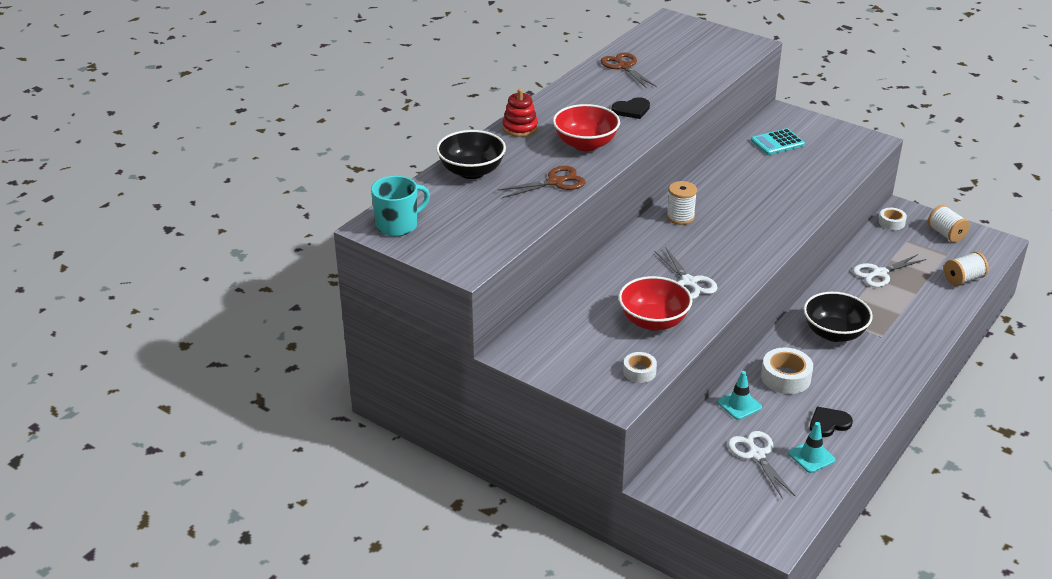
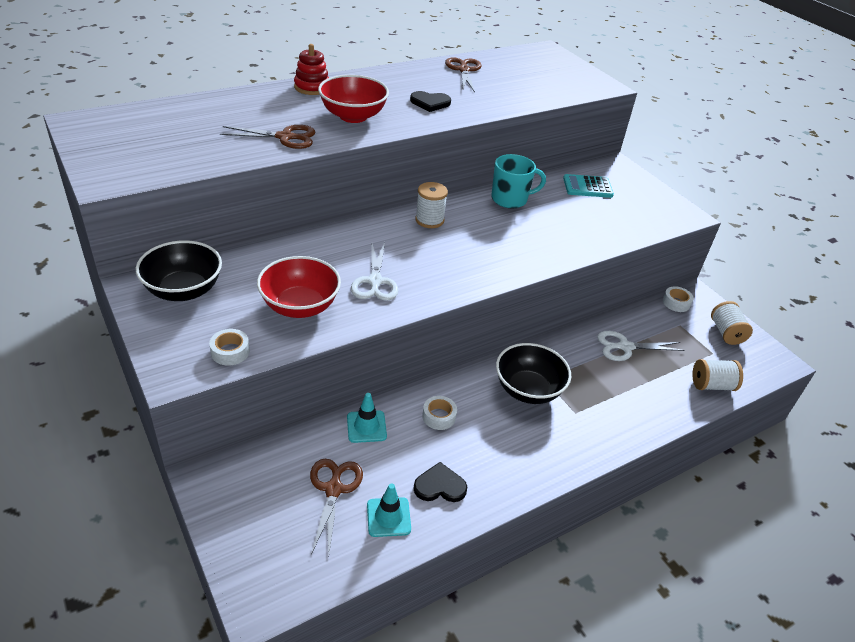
camera: 20 degrees right, 5 degrees up
(398, 225) = (100, 127): turquoise mug -> turquoise mug (510, 199)
(471, 171) = (224, 106): black bowl -> black bowl (183, 290)
(757, 455) = (333, 489): white scissors -> brown scissors
(785, 377) = (439, 416): white tape -> white tape, size x0.61

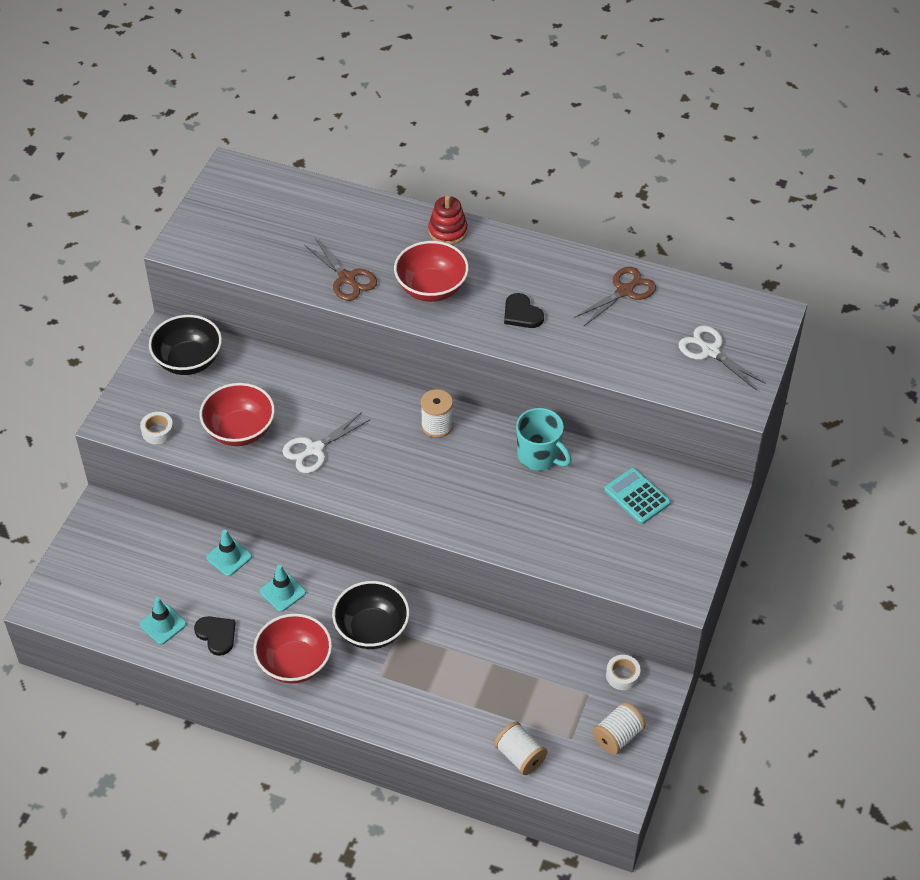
camera: 55 degrees right, 10 degrees up
(333, 489) = (156, 579): brown scissors -> none
(439, 416) = (282, 592): white tape -> turquoise traffic cone
(518, 453) = (295, 663): none -> red bowl
(625, 347) = (504, 668): white scissors -> white scissors (710, 351)

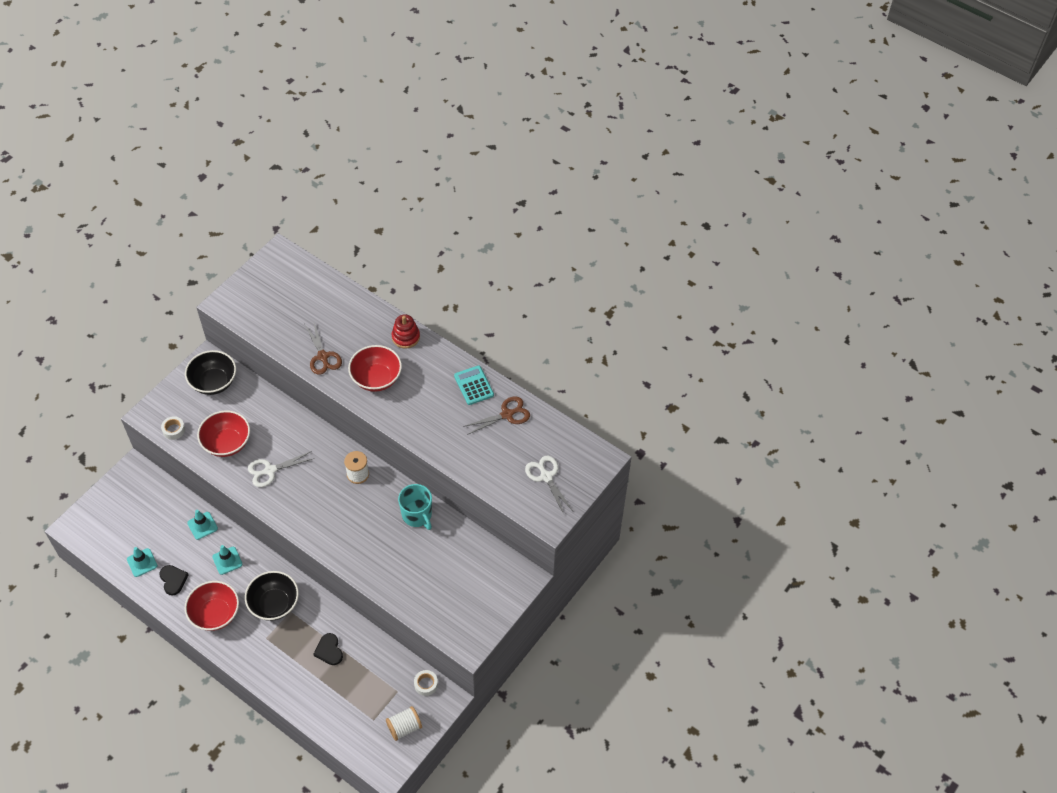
camera: 15 degrees right, 5 degrees up
(520, 756) = (334, 723): white spool -> none
(521, 313) = (429, 414): black heart -> black heart (329, 650)
(637, 496) = (470, 564): turquoise calculator -> turquoise calculator (473, 385)

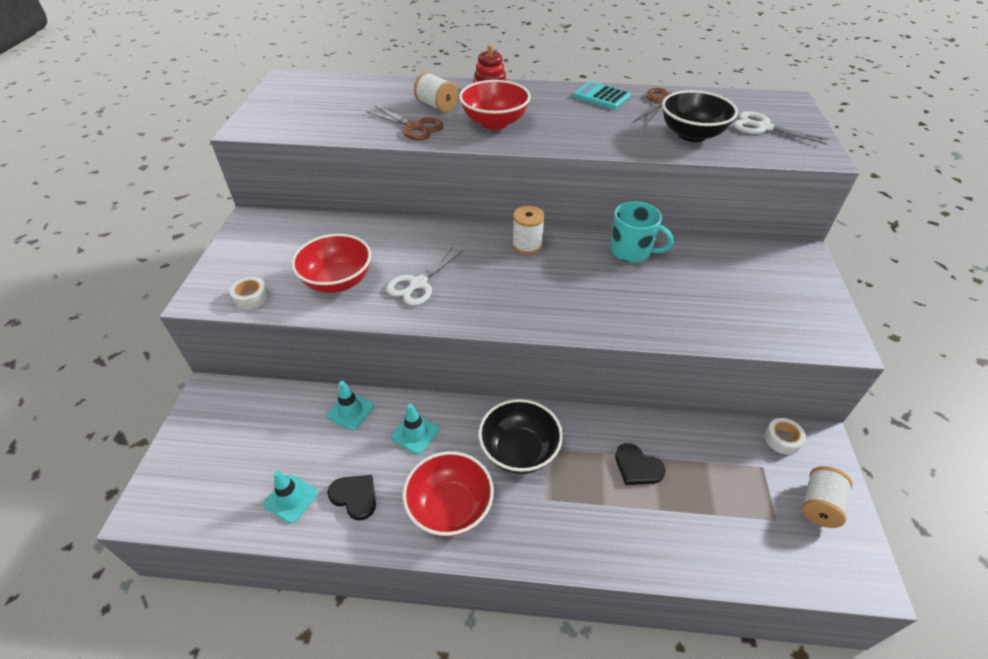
camera: 30 degrees left, 10 degrees down
(214, 382) = (274, 235): black bowl -> black bowl (692, 135)
(355, 339) = (437, 106): none -> white spool

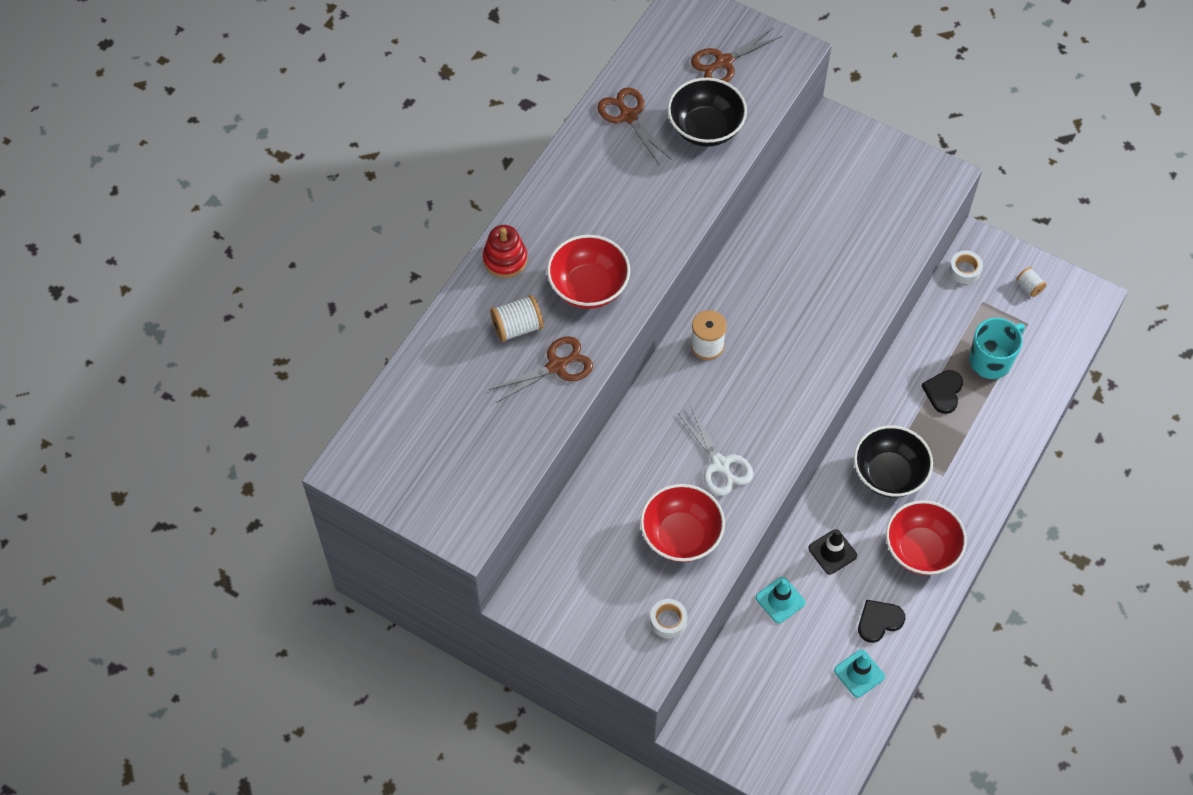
camera: 65 degrees left, 15 degrees up
(415, 433) = (832, 552): turquoise traffic cone -> black traffic cone
(601, 96) = (583, 161): turquoise calculator -> none
(631, 251) = (761, 261): turquoise mug -> turquoise mug (991, 360)
(637, 467) = (943, 392): black heart -> black heart turned 135 degrees clockwise
(763, 127) = (724, 62): white scissors -> brown scissors
(819, 505) = (1029, 286): white spool -> white spool, size x0.61

